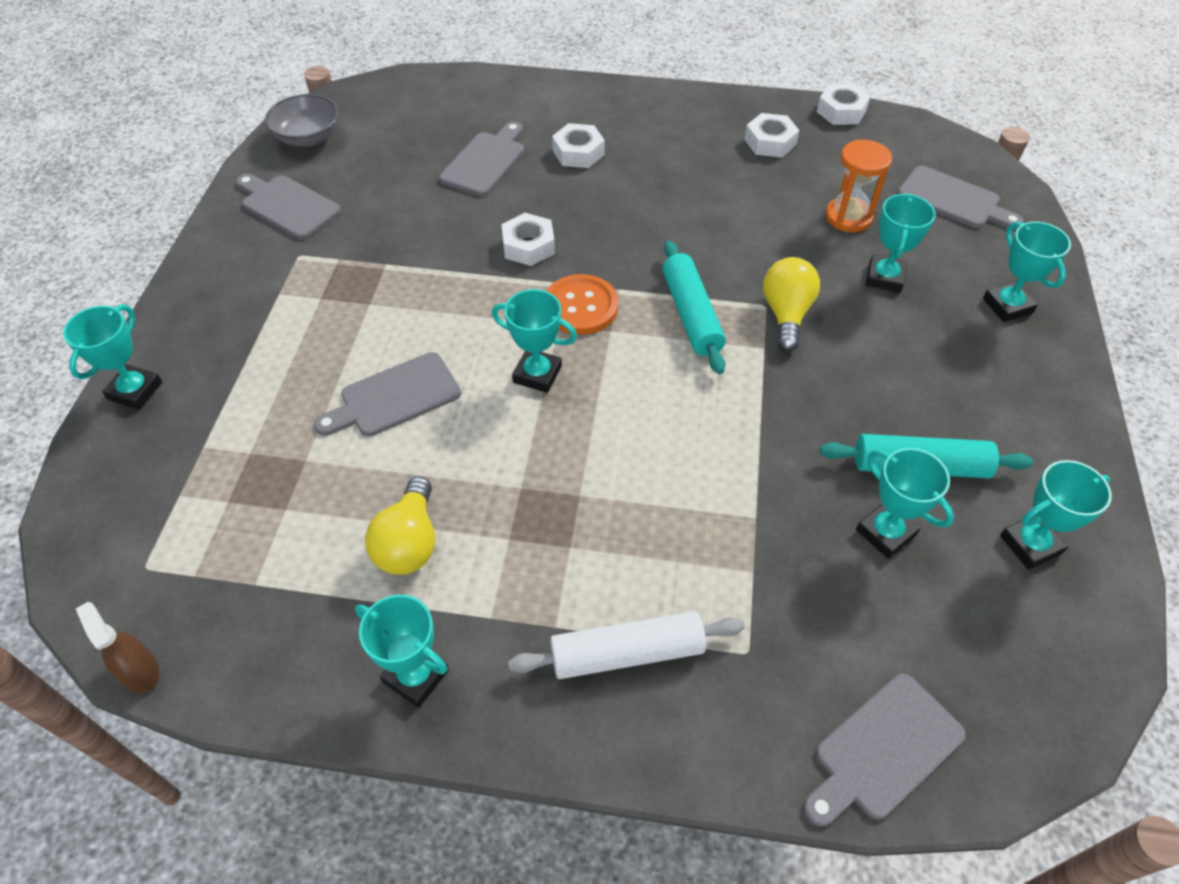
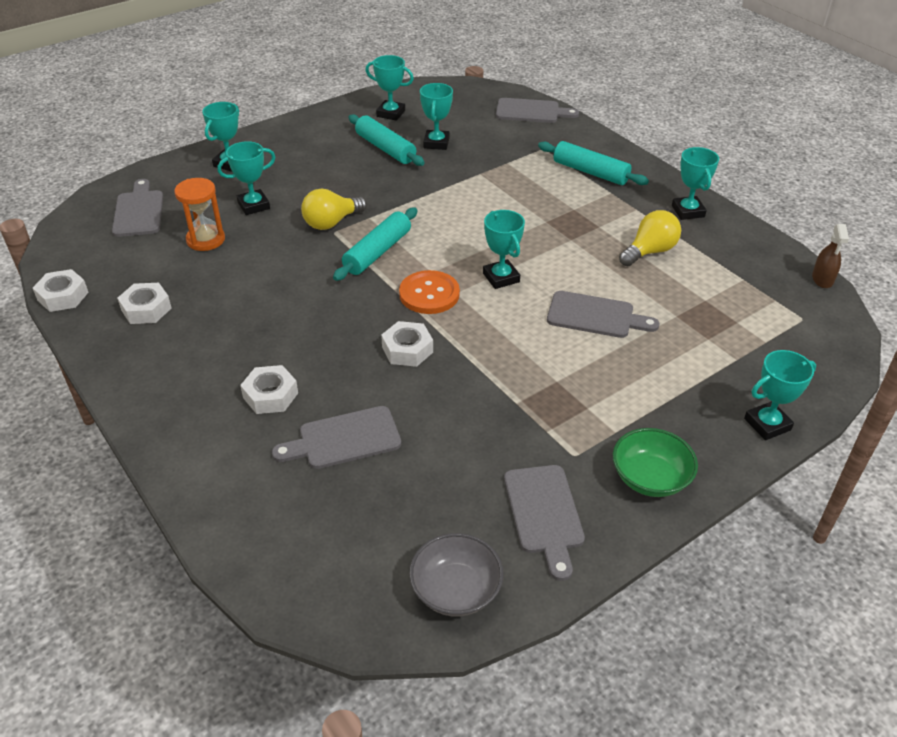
camera: 135 degrees left, 10 degrees down
(221, 277) = (650, 478): none -> green bowl
(627, 653) = (590, 172): white rolling pin -> turquoise rolling pin

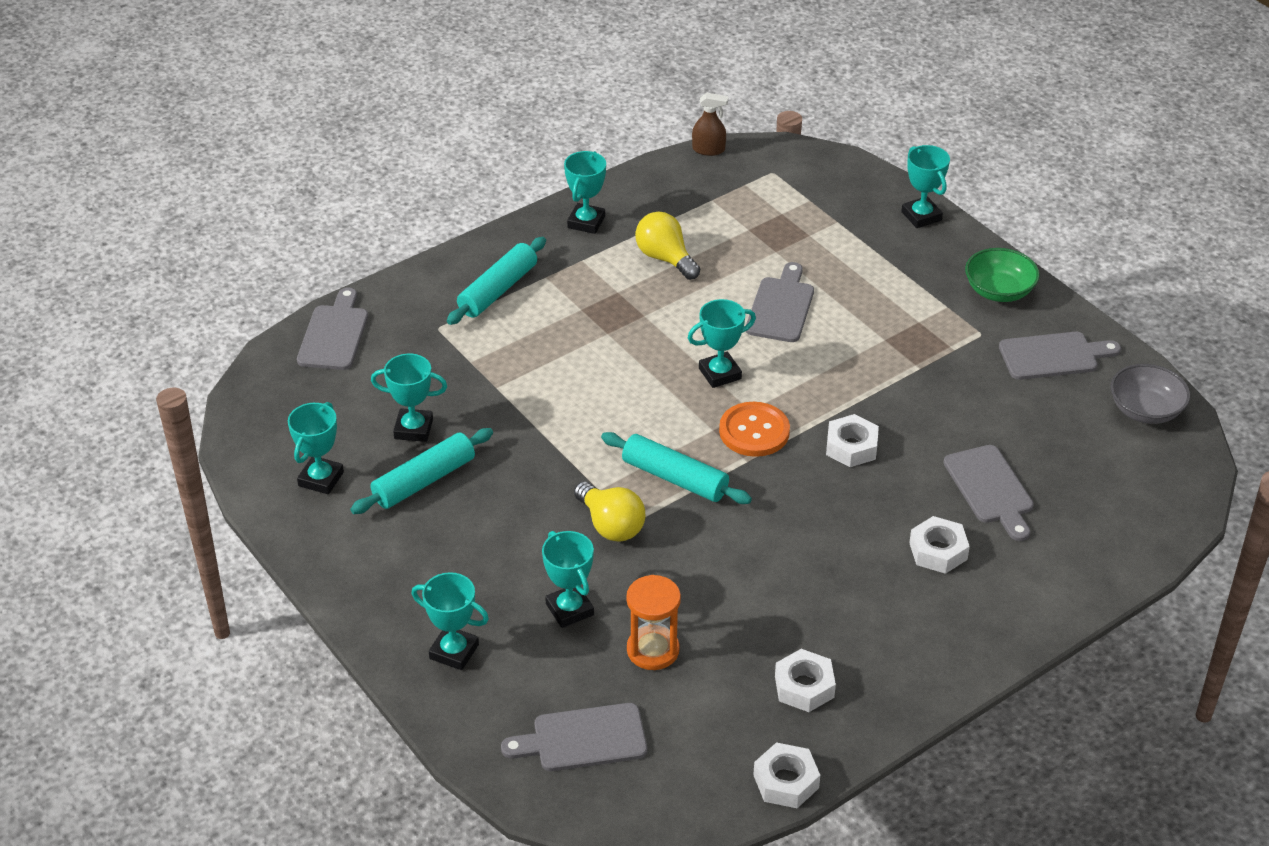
camera: 90 degrees left, 0 degrees up
(688, 211) = (586, 222): turquoise trophy -> turquoise trophy turned 60 degrees counterclockwise

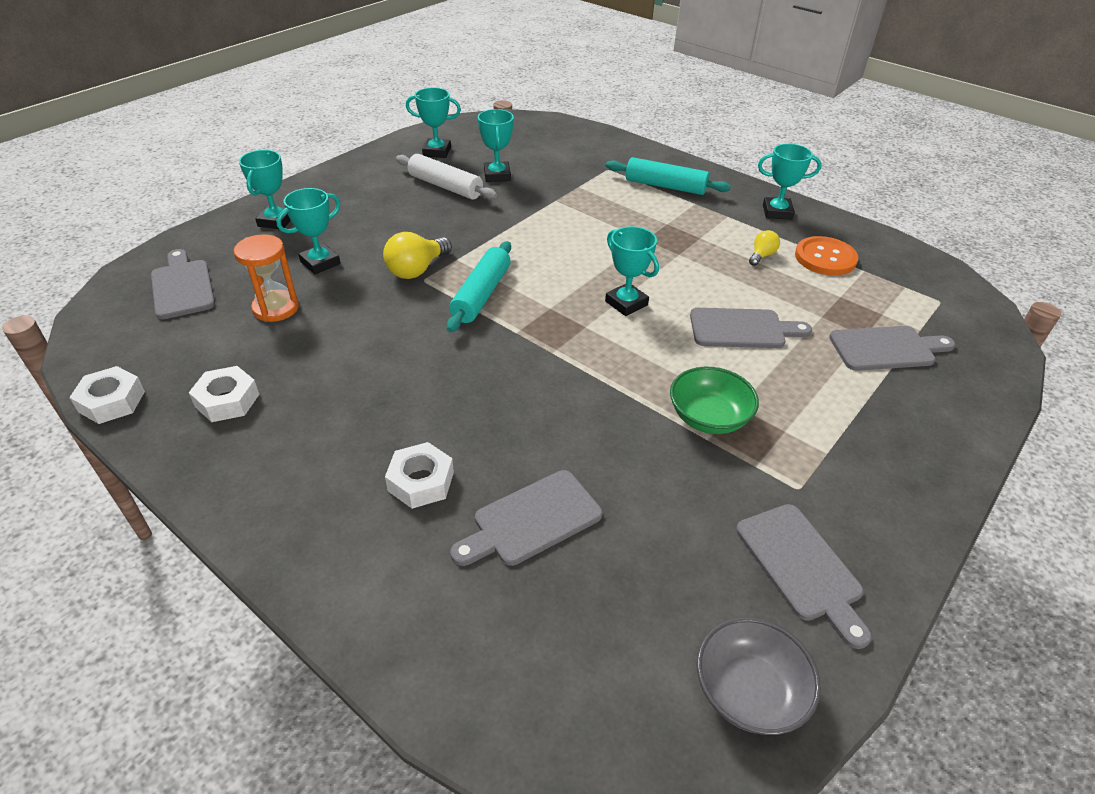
camera: 75 degrees right, 0 degrees up
(334, 334) = (579, 136): grey cutting board -> grey cutting board (886, 349)
(424, 481) = (445, 186): turquoise rolling pin -> white rolling pin
(665, 258) = (762, 256): yellow light bulb -> yellow light bulb, size x0.57
(708, 149) = (935, 260): brown spray bottle -> none
(754, 431) = (557, 332): orange button -> orange button (825, 258)
(851, 447) = (560, 398): white nut -> none
(921, 216) = (970, 416): turquoise trophy -> none
(999, 291) = (890, 499): green bowl -> green bowl (708, 417)

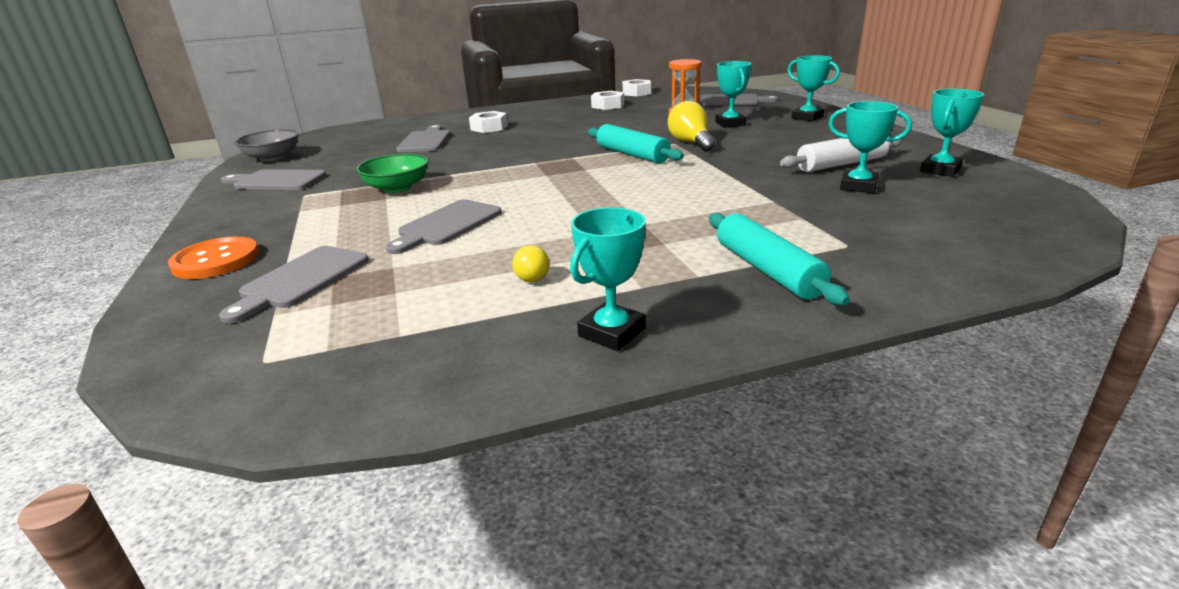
camera: 125 degrees right, 15 degrees down
(626, 303) = (552, 193): turquoise trophy -> none
(665, 186) = (767, 270): turquoise rolling pin -> turquoise rolling pin turned 75 degrees counterclockwise
(825, 258) = (464, 318): orange button -> orange button (216, 260)

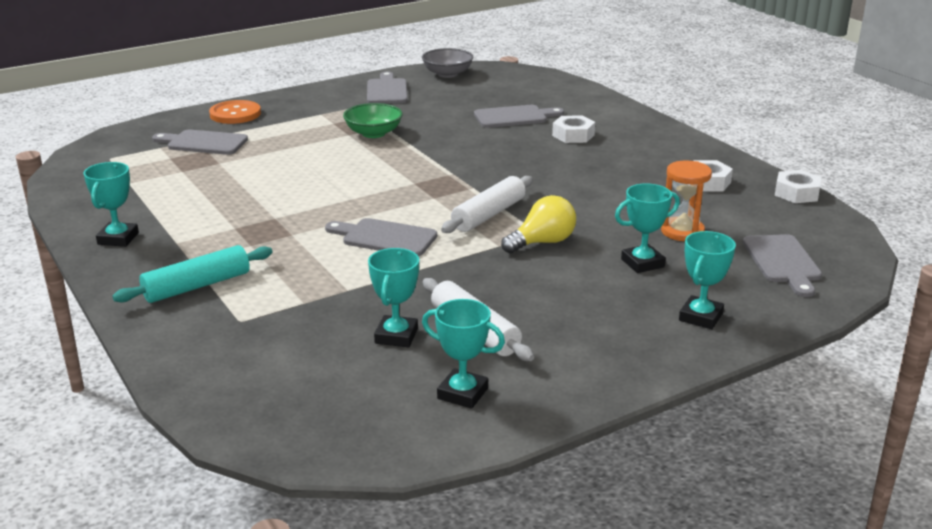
camera: 75 degrees right, 0 degrees up
(447, 225) = (292, 165): grey cutting board -> grey cutting board (385, 237)
(530, 276) = (199, 206): yellow light bulb -> none
(611, 332) = (118, 238): turquoise trophy -> turquoise trophy turned 75 degrees clockwise
(632, 154) = (488, 215): turquoise rolling pin -> white rolling pin

